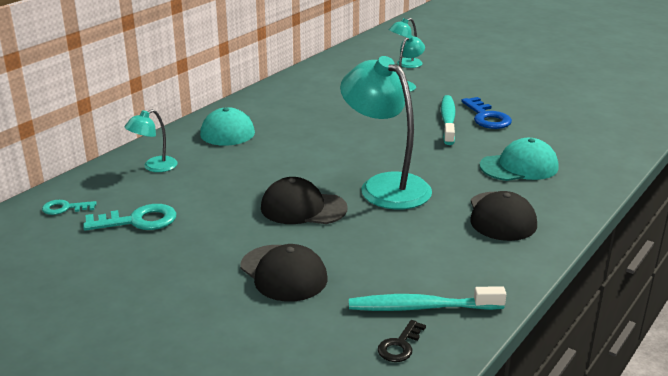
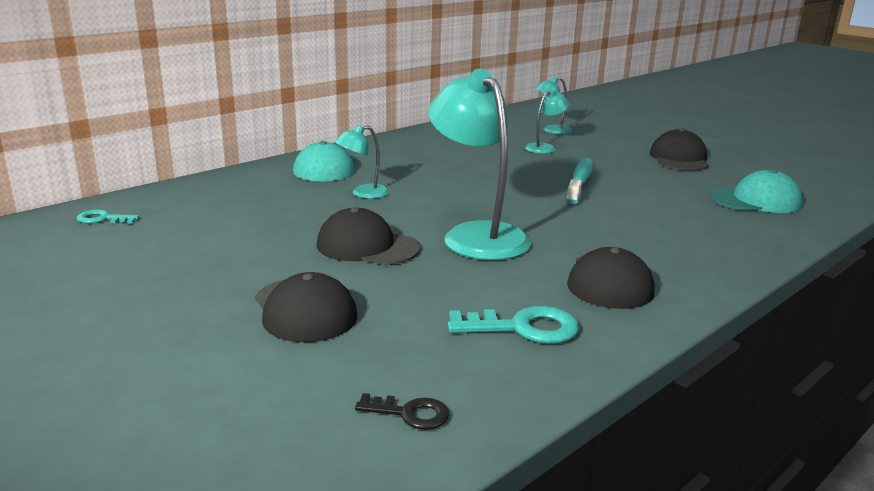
camera: 10 degrees right, 5 degrees down
(138, 221) = (172, 238): turquoise key -> turquoise key (523, 328)
(154, 167) = (225, 192): turquoise lamp -> turquoise lamp (363, 193)
(400, 345) = (410, 413): black key -> black key turned 120 degrees counterclockwise
(421, 307) = (461, 370): turquoise toothbrush -> none
(487, 117) = (628, 183): blue key -> none
(519, 166) = (651, 233): turquoise cap -> turquoise cap (756, 201)
(520, 85) = (679, 158): none -> black cap

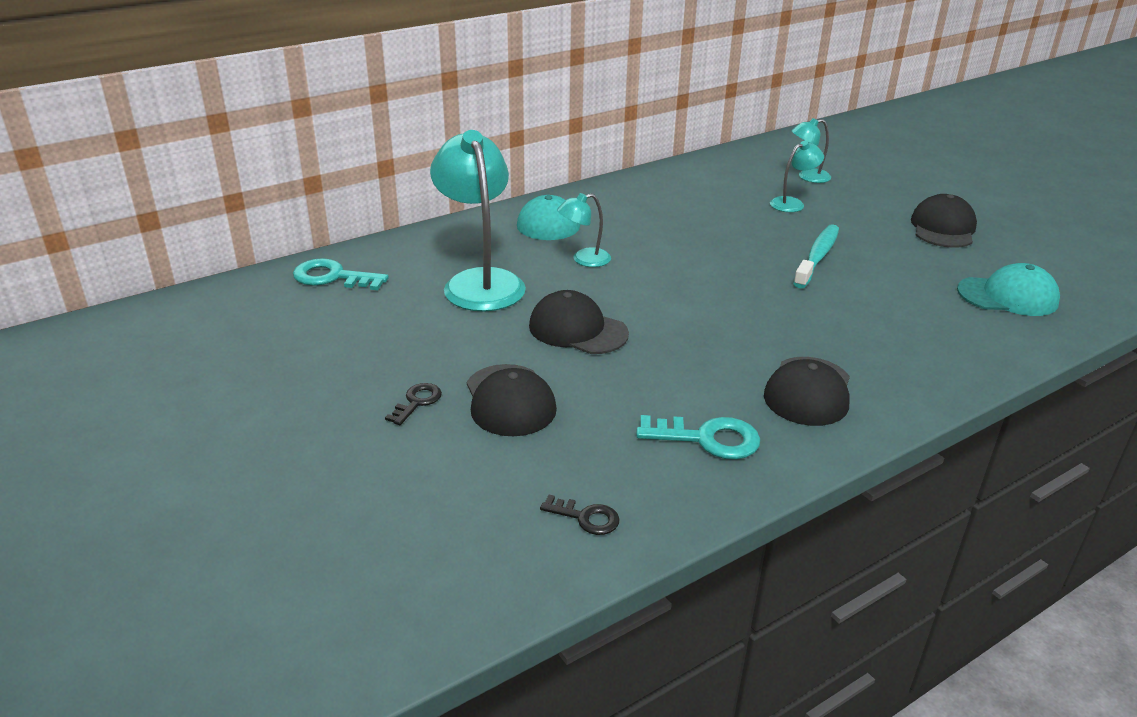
camera: 10 degrees right, 10 degrees up
(103, 219) = (333, 277): turquoise key -> turquoise key, size x1.68
(200, 318) = (417, 402): none -> black key
(477, 235) = (689, 323): turquoise lamp -> turquoise lamp (480, 282)

